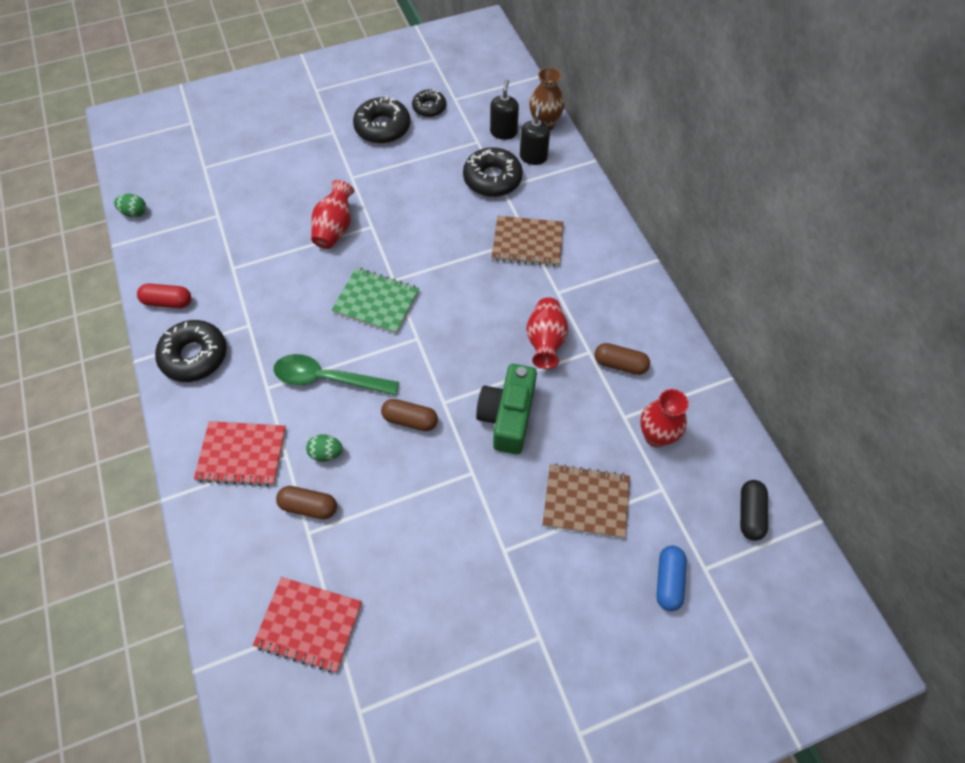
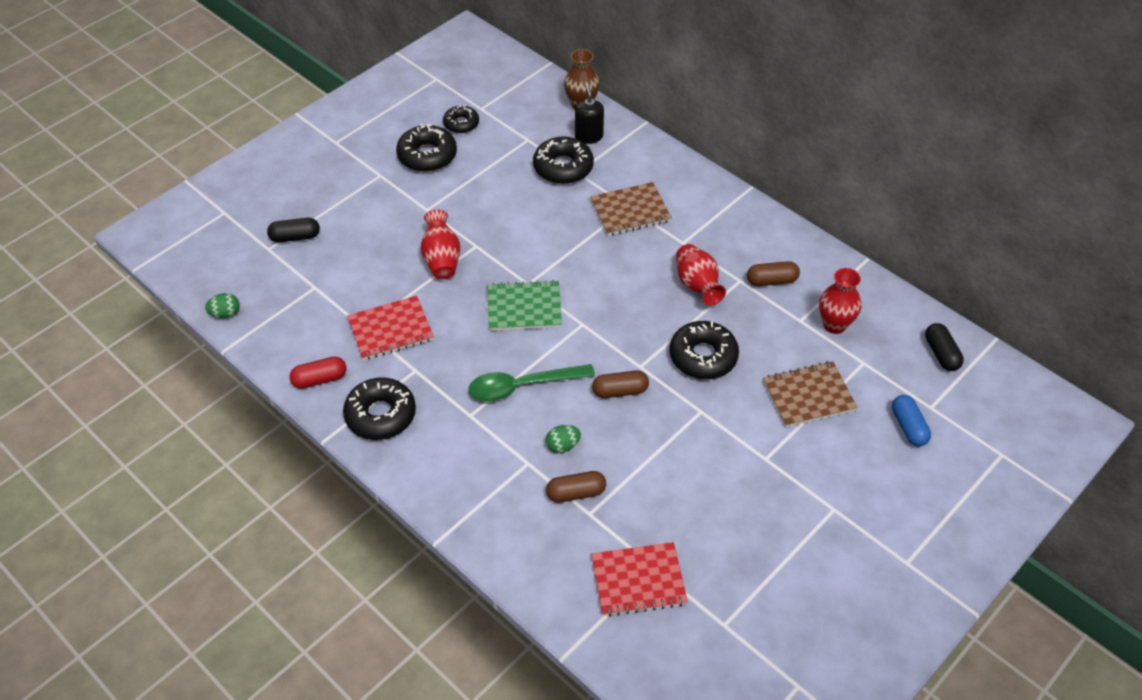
camera: 25 degrees left, 10 degrees down
(231, 164) = (295, 237): none -> black capsule
(242, 454) = (485, 477): red notebook -> red notebook (390, 329)
(503, 132) = (547, 123): black soap dispenser -> none
(507, 416) = (703, 356): green camera -> black donut

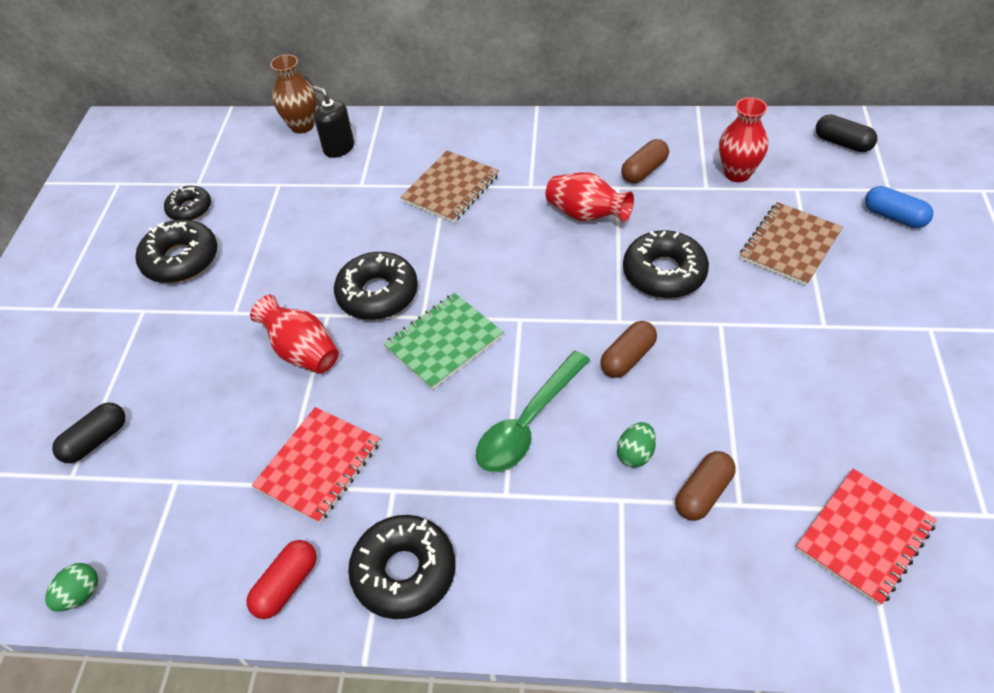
camera: 35 degrees left, 0 degrees up
(563, 167) = (342, 188): black donut -> black donut (378, 294)

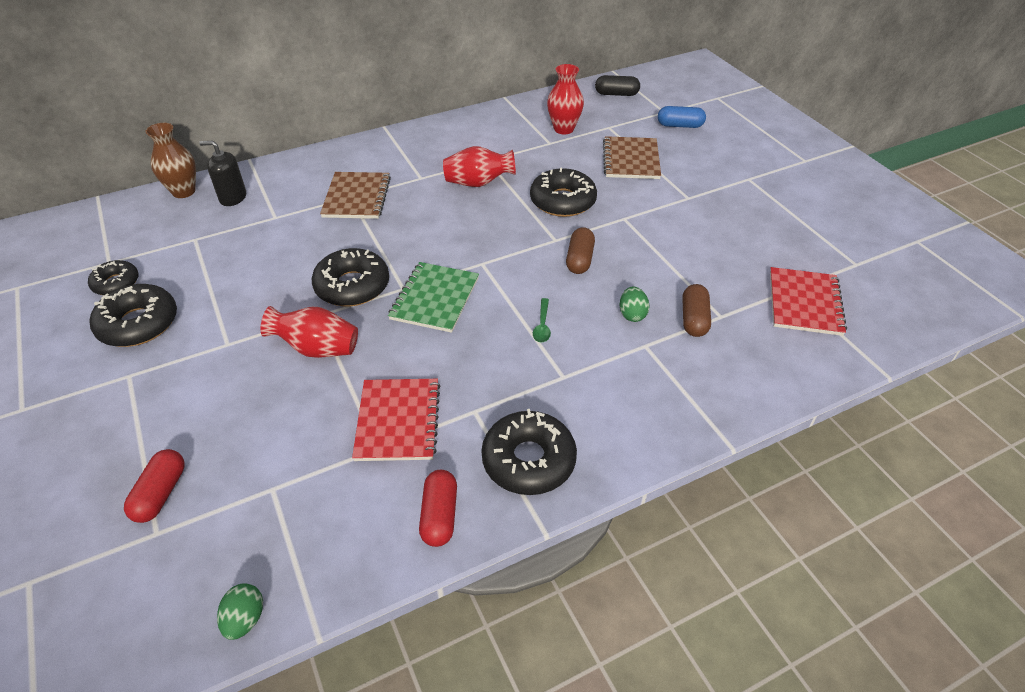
camera: 35 degrees left, 5 degrees down
(96, 440) = (161, 493): black capsule -> red capsule
(528, 423) = (542, 326): green spoon -> green spoon, size x0.45
(644, 171) = (498, 144): brown capsule -> none

